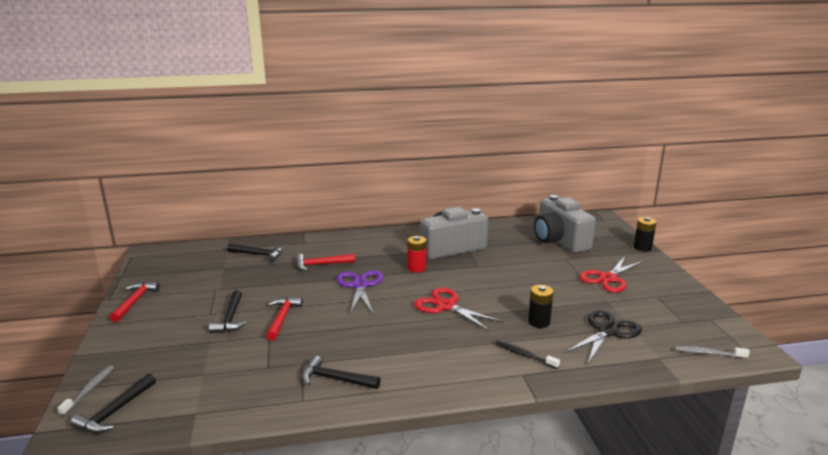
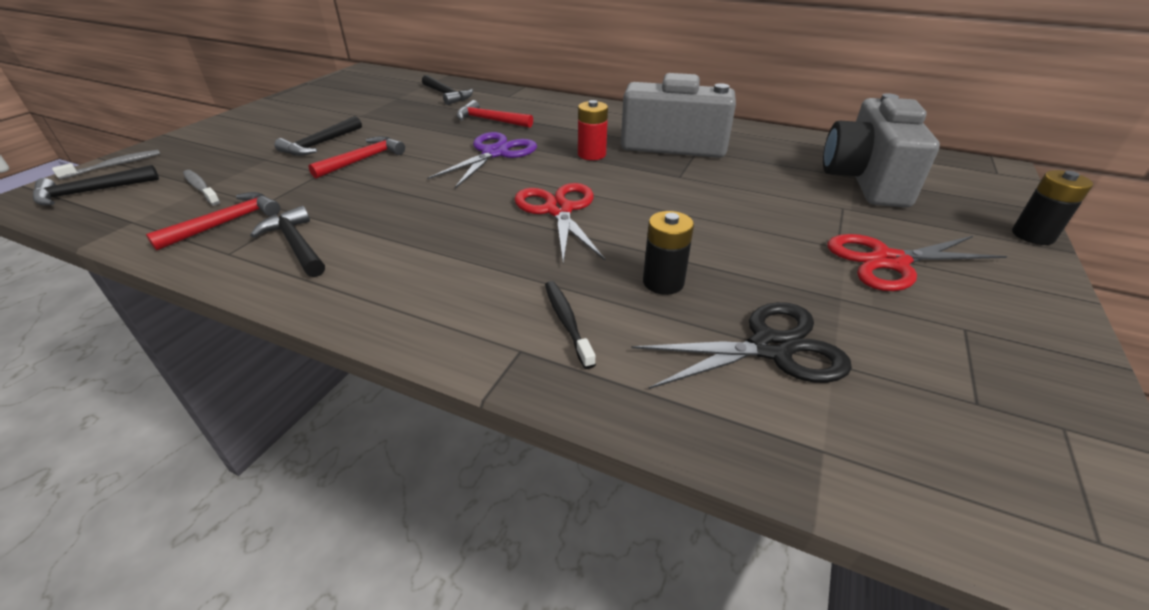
camera: 35 degrees right, 15 degrees up
(135, 301) = (279, 105): red hammer -> red hammer (226, 223)
(708, 353) = (970, 503): grey toothbrush -> grey toothbrush (201, 188)

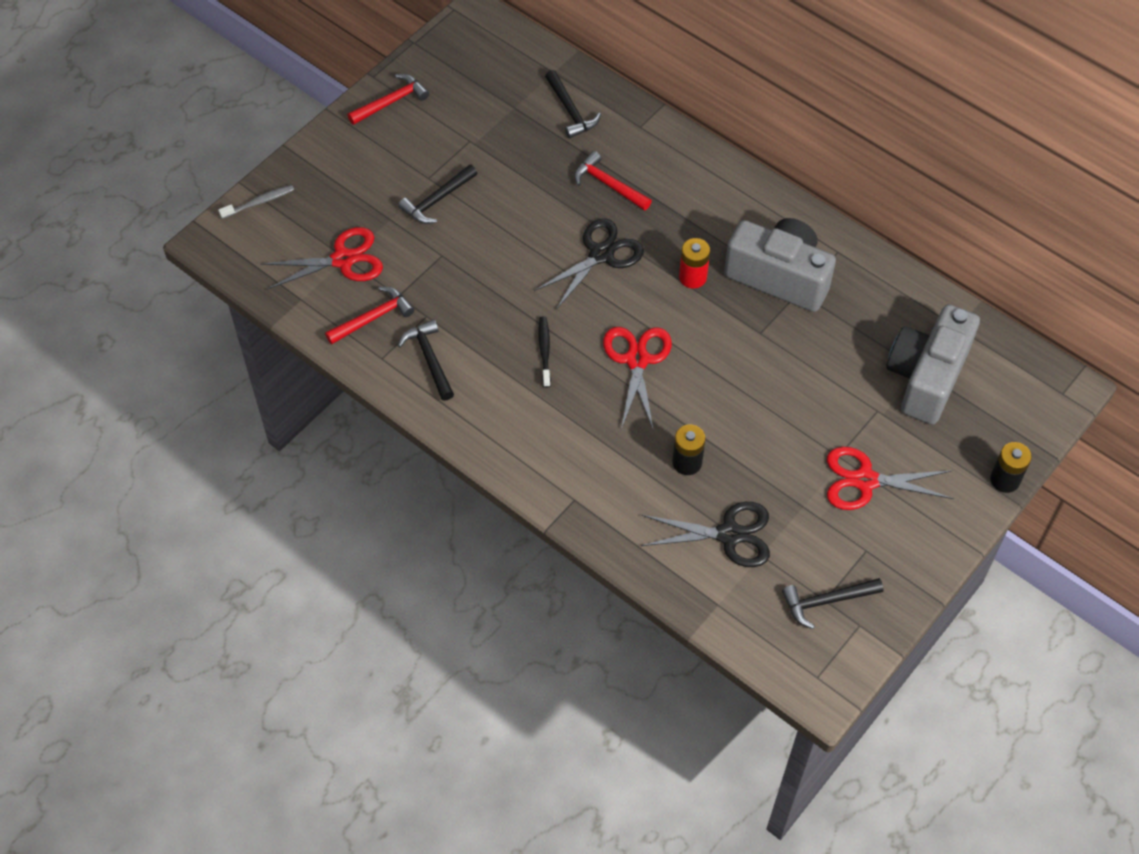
camera: 15 degrees right, 20 degrees up
(91, 192) = (255, 246): black hammer -> black hammer (826, 601)
(201, 188) = (343, 259): grey toothbrush -> red scissors
(363, 160) = (478, 240): red hammer -> red hammer (391, 102)
(495, 153) = (601, 254): purple scissors -> black scissors
(567, 322) = (609, 483): black toothbrush -> black toothbrush (544, 351)

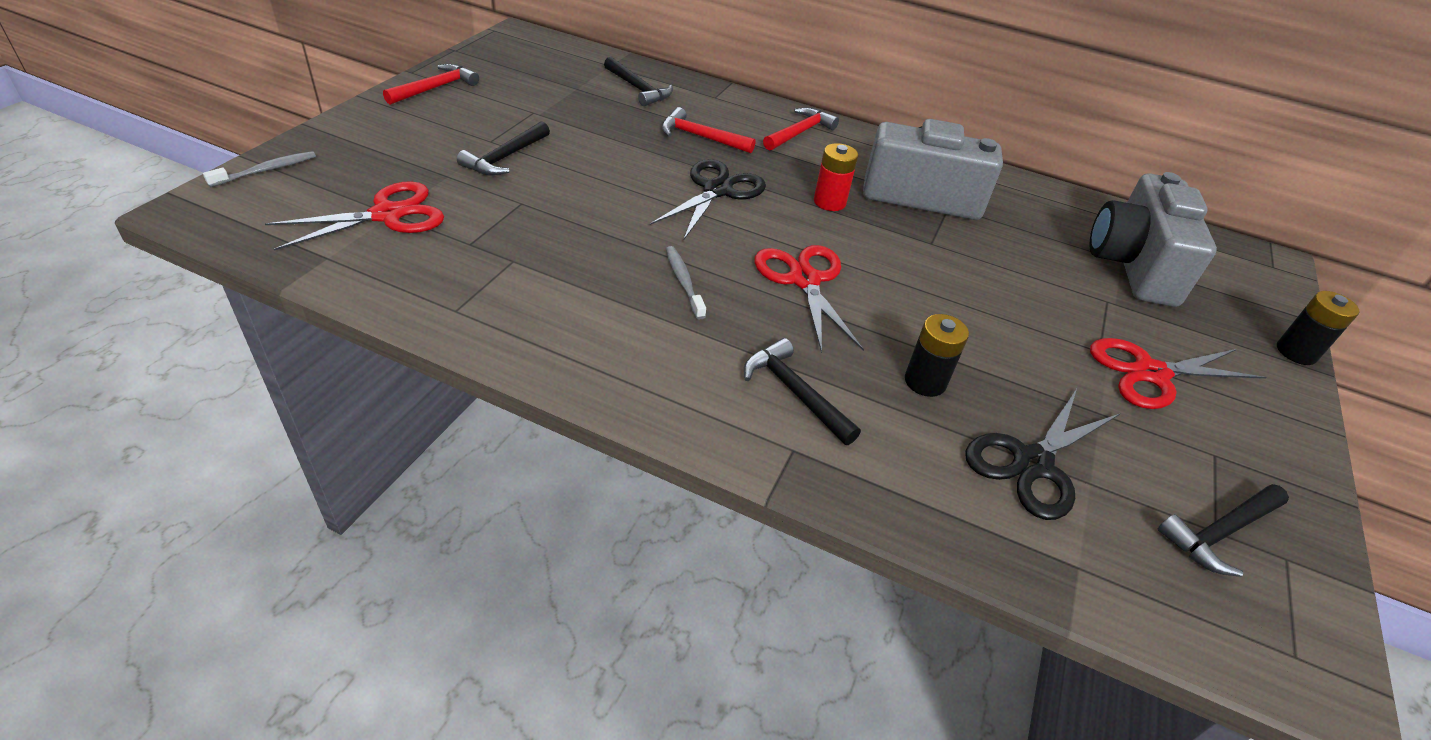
camera: 20 degrees left, 15 degrees down
(373, 318) = (437, 268): red hammer -> red hammer (799, 132)
(429, 359) = (527, 305): black hammer -> black hammer (795, 393)
(544, 351) = (683, 282): black toothbrush -> grey toothbrush
(729, 535) = (1032, 463): black scissors -> black scissors turned 150 degrees clockwise

